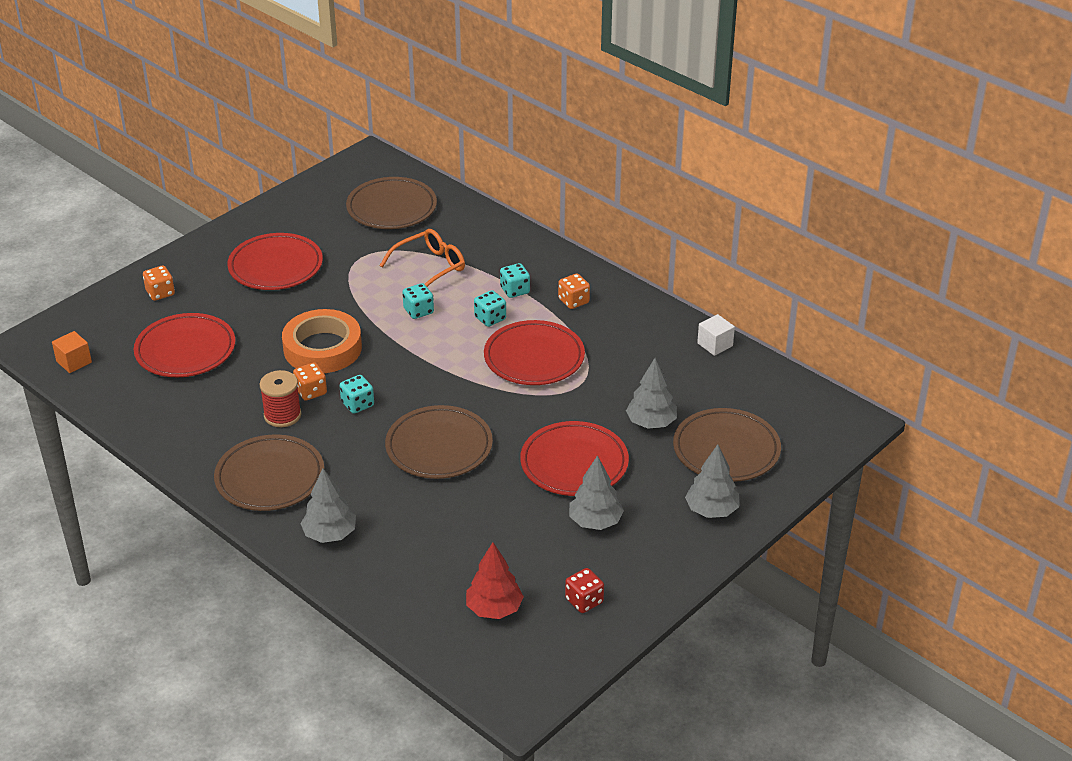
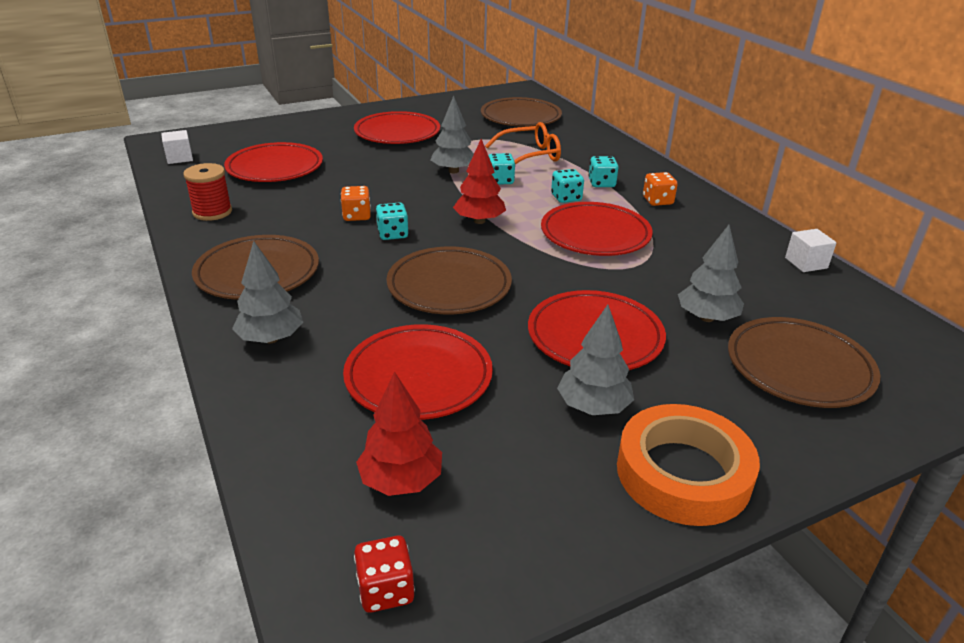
camera: 20 degrees right, 5 degrees down
(74, 362) = (179, 158): orange cube -> white cube
(160, 293) = (291, 132): orange dice -> none
(282, 415) = (315, 227): red spool -> red spool (212, 212)
(322, 348) = (393, 188): orange tape -> orange tape (683, 473)
(426, 368) = (479, 221): none -> red tree
(462, 534) = (418, 377): none -> red plate
(584, 601) = (532, 507): red dice -> red dice (385, 590)
(711, 510) = (762, 434): grey tree -> grey tree (453, 171)

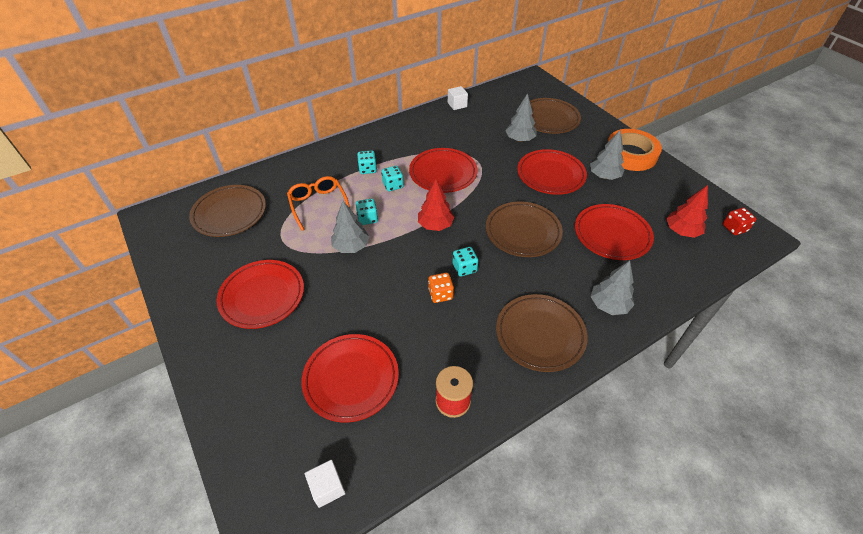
camera: 95 degrees left, 15 degrees up
(657, 201) = (392, 147): orange dice -> none

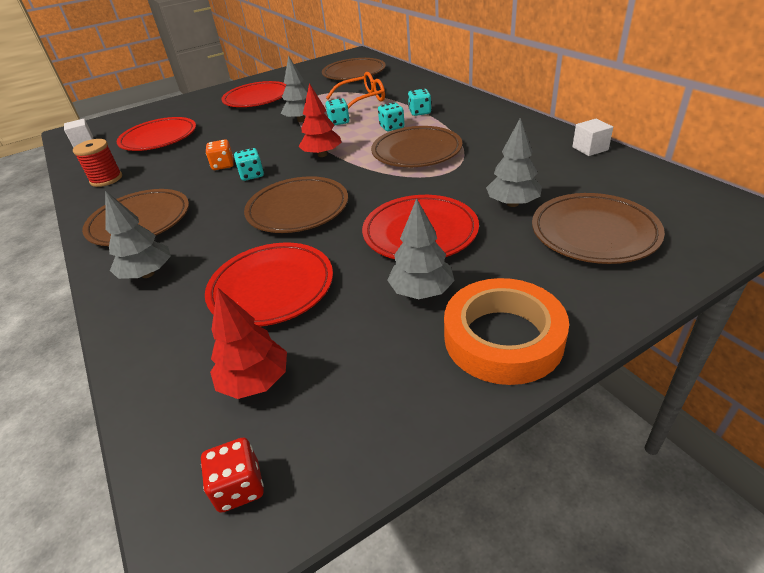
camera: 95 degrees right, 10 degrees down
(443, 173) = (416, 151): red plate -> brown plate

